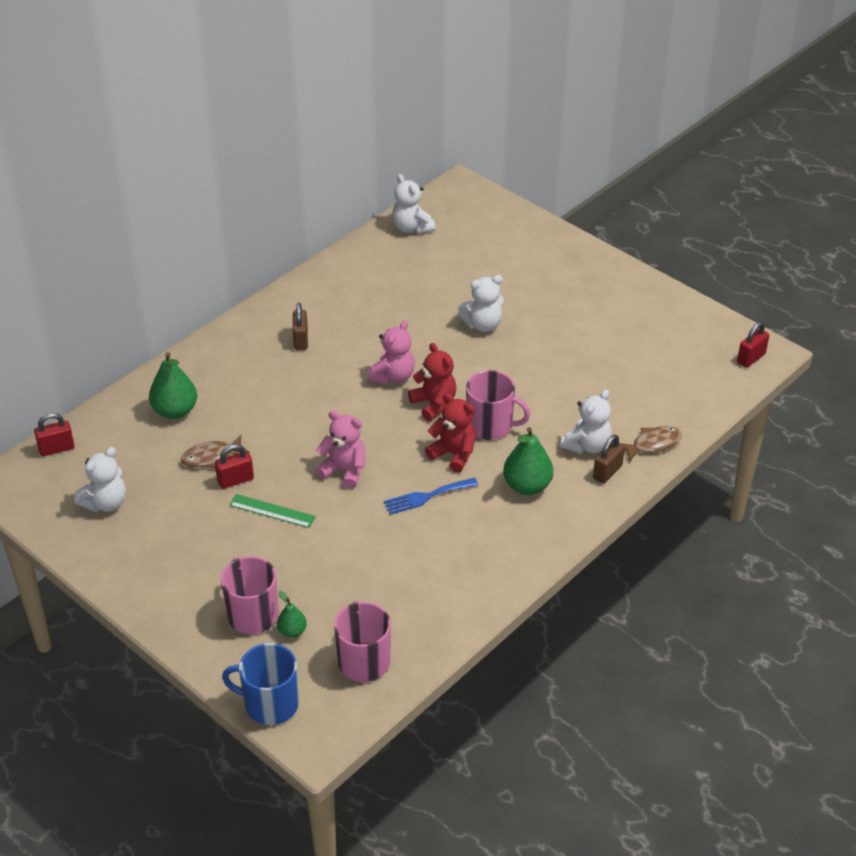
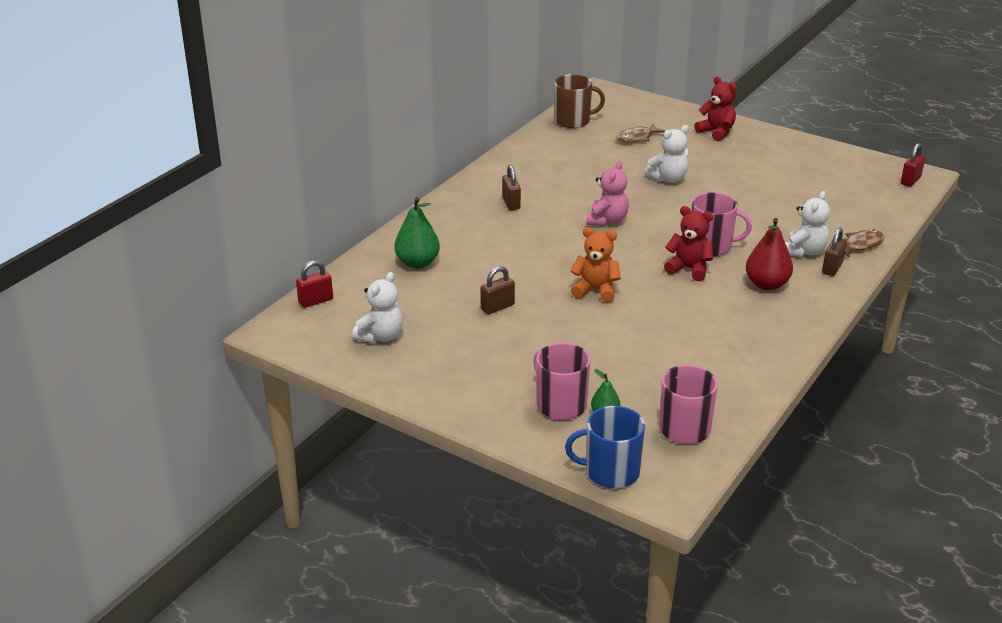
camera: 10 degrees left, 10 degrees down
(211, 457) = (467, 293): brown fish -> brown fish (637, 138)
(235, 480) = (497, 307): red padlock -> brown padlock
(272, 511) = (542, 326): green ruler -> none
(344, 470) = (595, 290): pink teddy bear -> orange teddy bear
(411, 228) = (573, 120): white teddy bear -> brown mug
(427, 496) = (680, 301): blue fork -> none
(434, 404) = (653, 236): red teddy bear -> red teddy bear (716, 132)
(527, 486) = (767, 284): green pear -> red pear

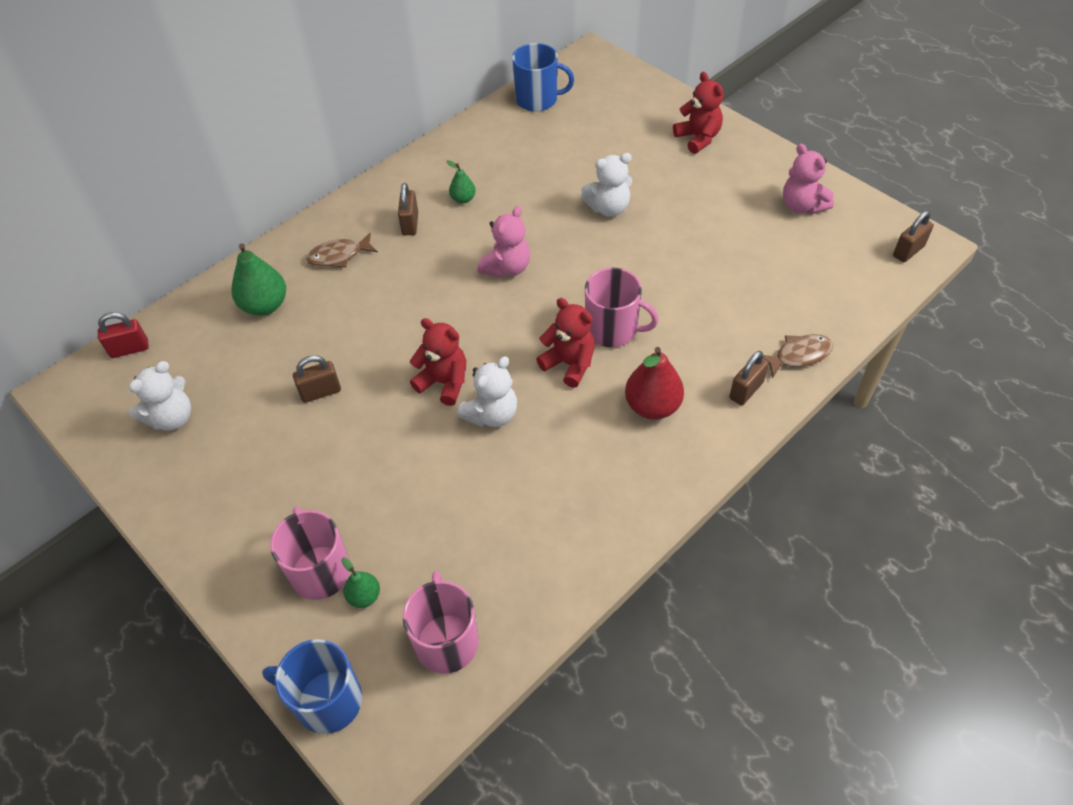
camera: 15 degrees right, 20 degrees up
(546, 184) = (463, 199): none -> green pear
(573, 120) = (538, 99): brown mug -> blue mug
(595, 290) = (444, 382): orange teddy bear -> red teddy bear
(637, 138) = (599, 136): brown fish -> brown fish (339, 256)
(804, 251) = (722, 356): white teddy bear -> white teddy bear (492, 414)
(818, 163) = (802, 206): none -> pink teddy bear
(910, 180) = (908, 251): red padlock -> brown padlock

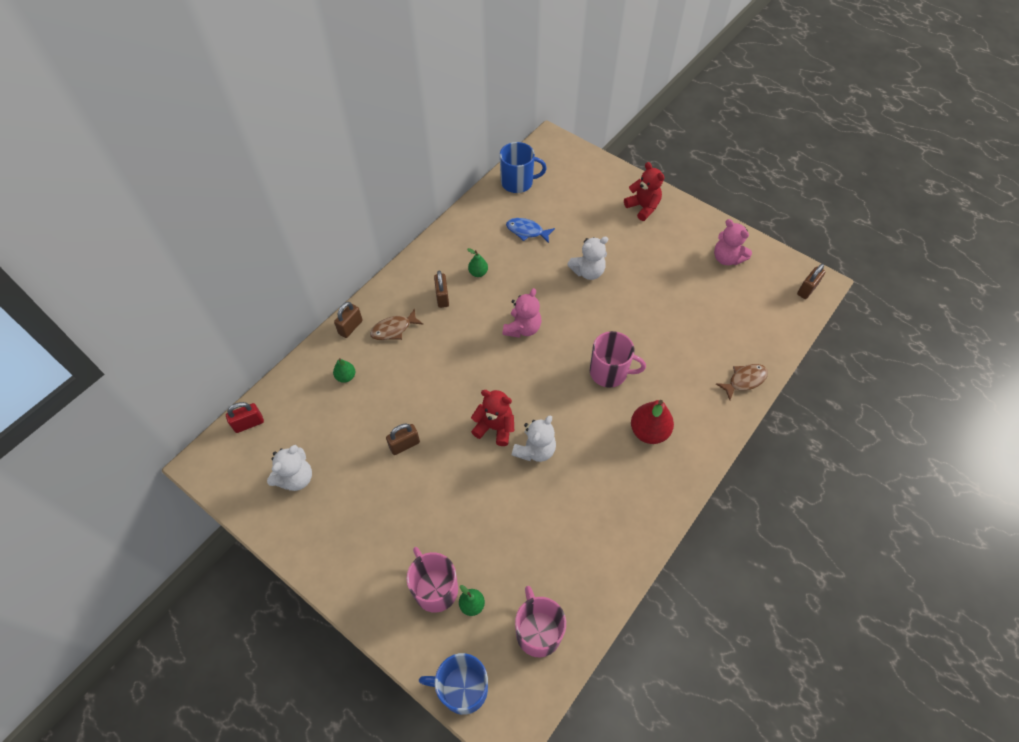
camera: 10 degrees left, 5 degrees up
(265, 305) = (346, 376): green pear -> green pear, size x0.55
(537, 156) = (527, 231): none -> blue fish
(569, 364) = (583, 403): red teddy bear -> none
(746, 390) = (712, 412): brown padlock -> brown padlock (350, 327)

